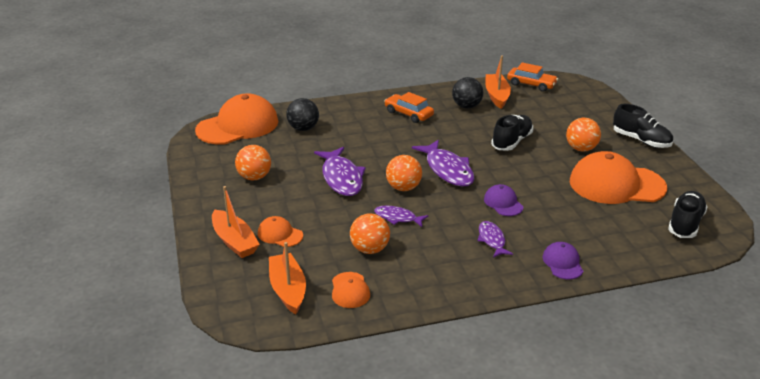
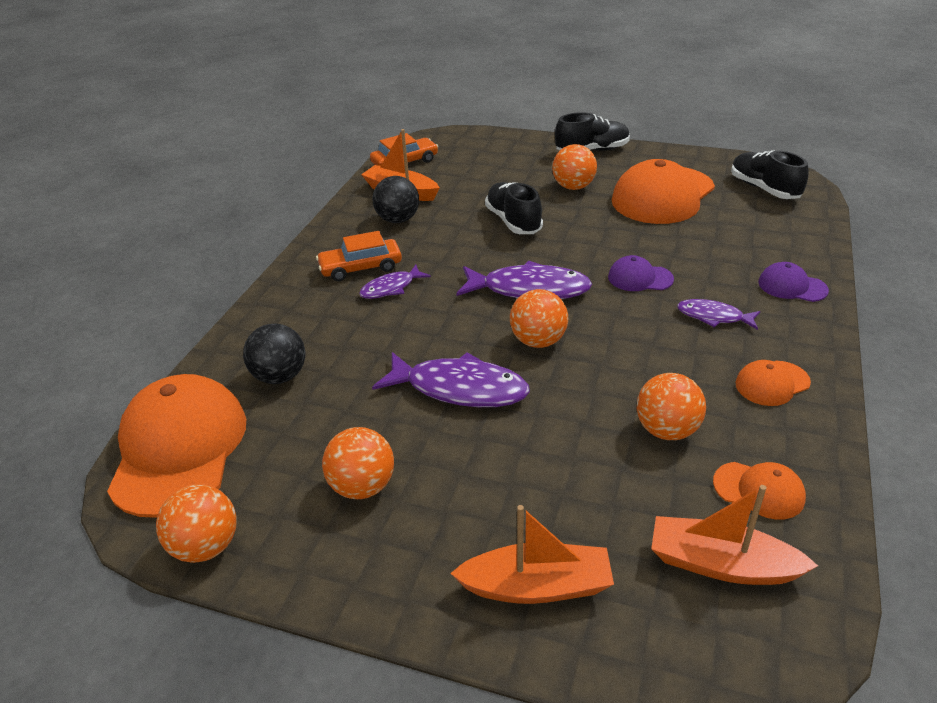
camera: 55 degrees left, 5 degrees up
(193, 156) = (206, 546): none -> orange ball
(280, 234) = (559, 517): orange cap -> orange cap (772, 383)
(397, 218) = (607, 374): purple fish -> purple fish (391, 288)

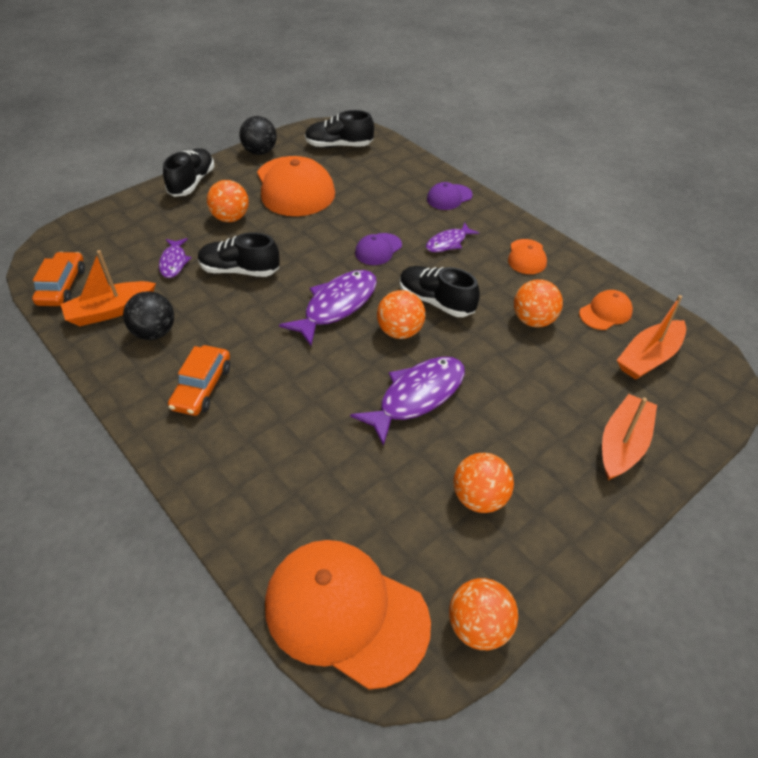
camera: 60 degrees left, 10 degrees up
(280, 376) = (307, 503): black ball -> black ball (260, 152)
(391, 288) = (253, 381): purple fish -> purple fish (174, 262)
(609, 346) = (436, 301): none -> black shoe

